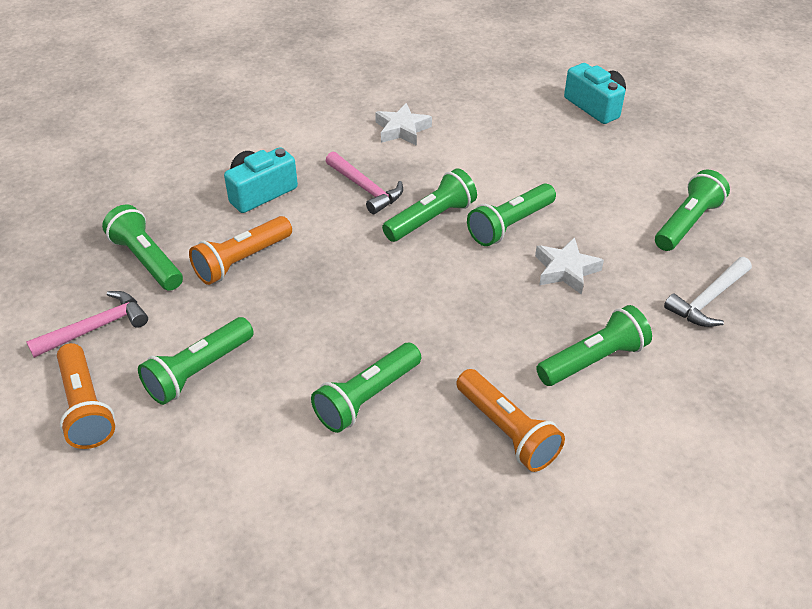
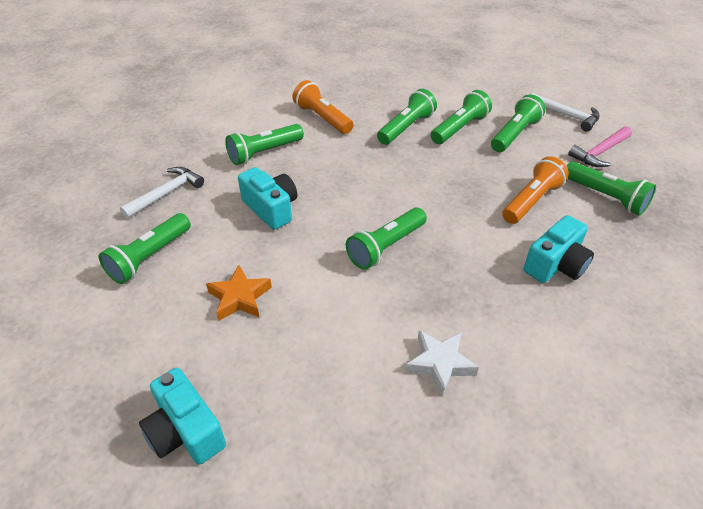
camera: 175 degrees right, 0 degrees up
(86, 407) = (567, 116): orange flashlight -> white hammer
(365, 189) = (456, 275): pink hammer -> none
(510, 225) = (314, 245): green flashlight -> green flashlight (459, 128)
(565, 270) = (271, 208): white star -> turquoise camera
(579, 182) = (240, 298): none -> orange star

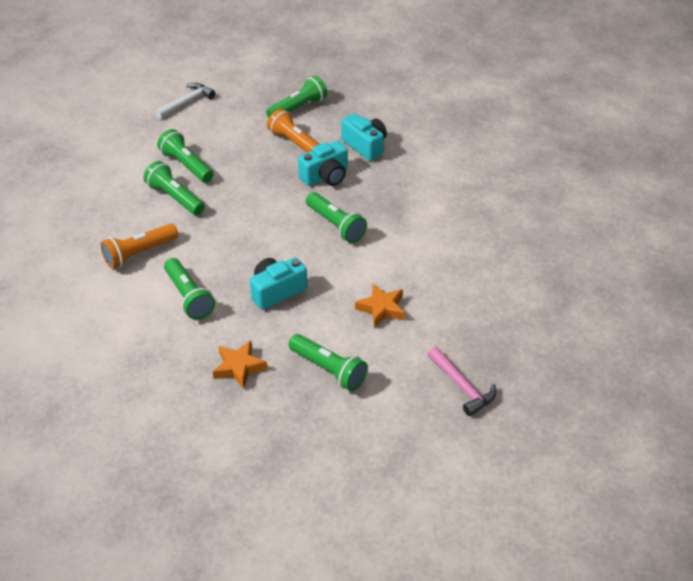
camera: 85 degrees left, 0 degrees up
(166, 193) = (239, 367): white hammer -> orange star
(185, 431) = (497, 331): turquoise camera -> turquoise camera (325, 176)
(440, 364) = (446, 211): white star -> none
(514, 134) = (205, 136): green flashlight -> none
(600, 152) = (243, 98): pink hammer -> pink hammer (462, 386)

